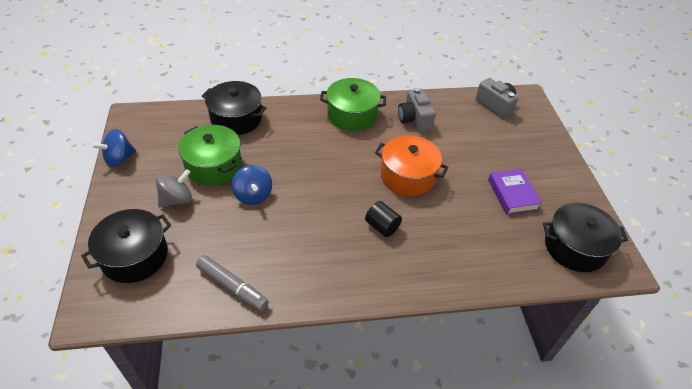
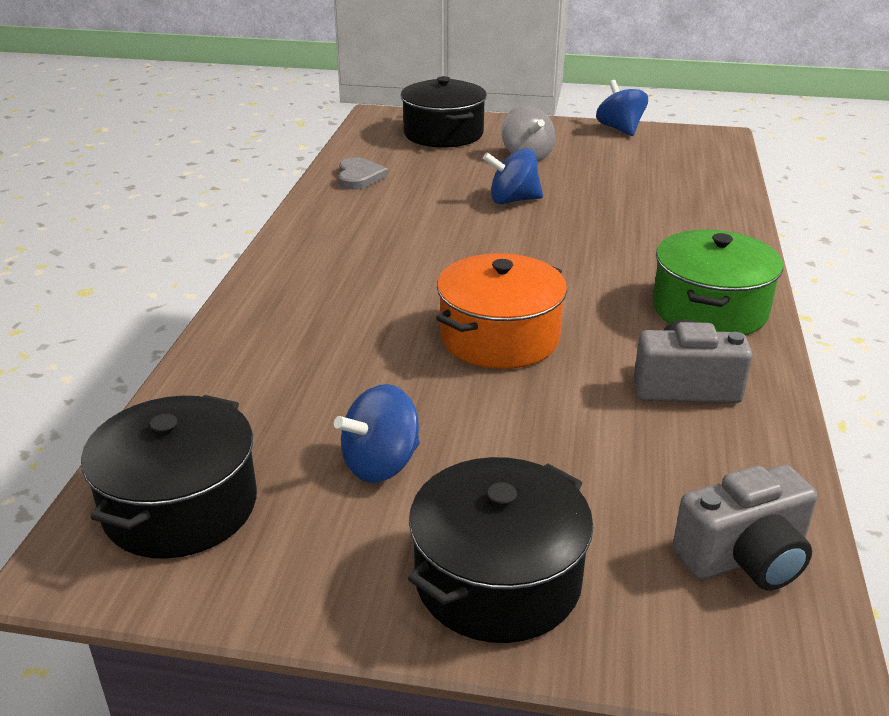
camera: 110 degrees right, 15 degrees down
(213, 165) = (588, 180): green pot -> none
(232, 287) = (359, 177): grey marker -> grey heart
(236, 119) = (704, 202): black pot -> black pot (497, 579)
(382, 226) = (390, 288): black cylinder -> none
(512, 194) = (381, 464): purple book -> blue spinning top

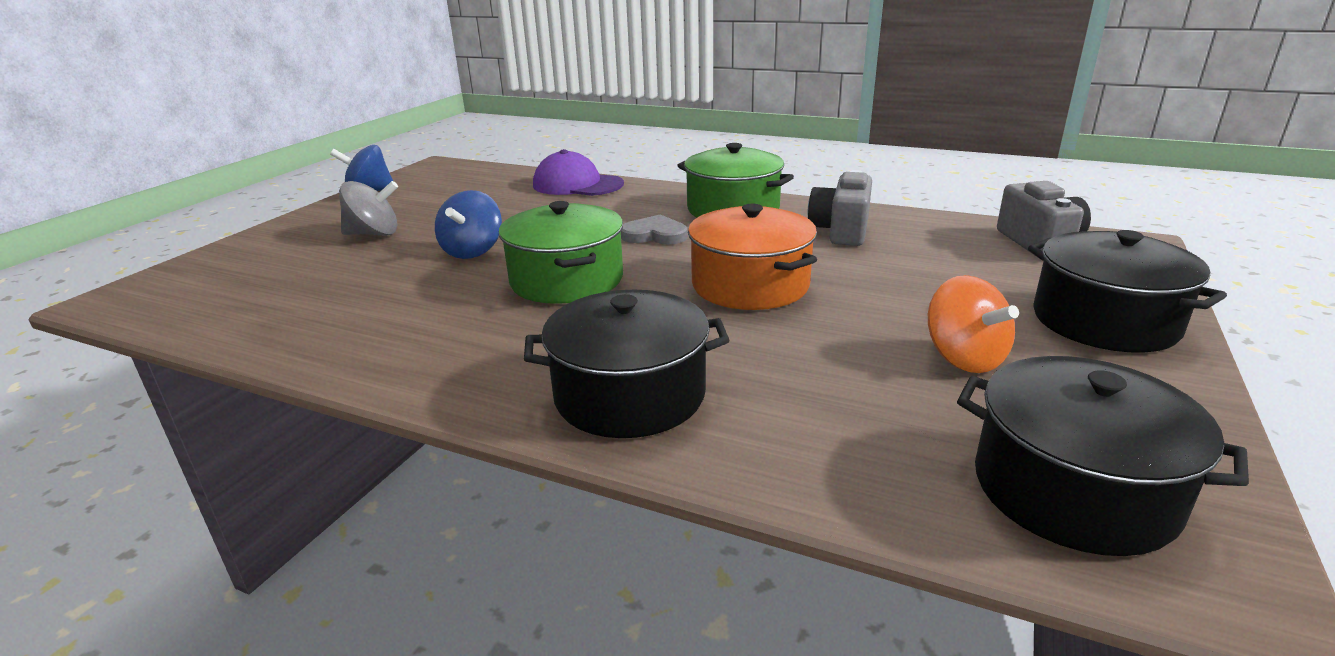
camera: 75 degrees left, 5 degrees down
(359, 177) = (300, 328): grey heart -> grey heart (655, 235)
(381, 464) = (964, 358): blue spinning top -> orange spinning top
(443, 134) = (245, 267): black pot -> black pot (630, 395)
(472, 249) = (566, 280): none -> green pot
(718, 212) = (577, 185): none -> purple cap

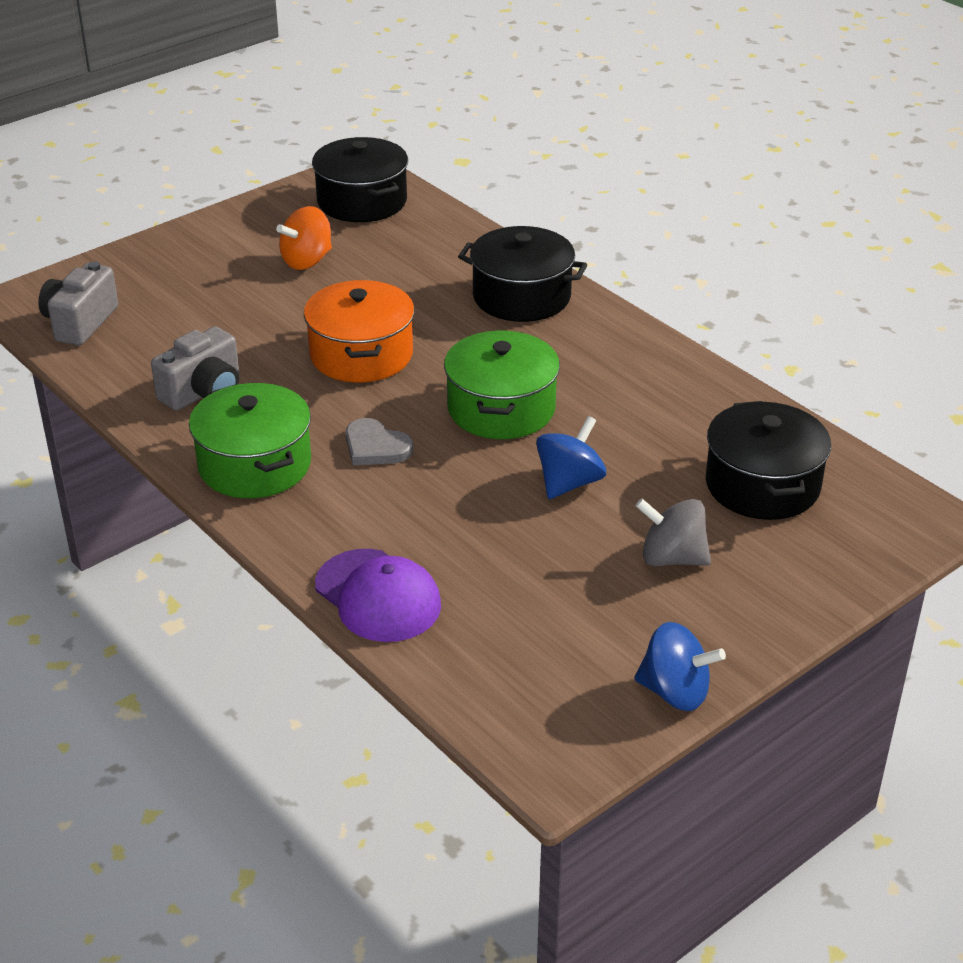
camera: 155 degrees left, 10 degrees up
(964, 358) = (307, 261): orange spinning top -> orange spinning top turned 135 degrees counterclockwise
(1104, 321) = (183, 255): black pot -> black pot (762, 485)

